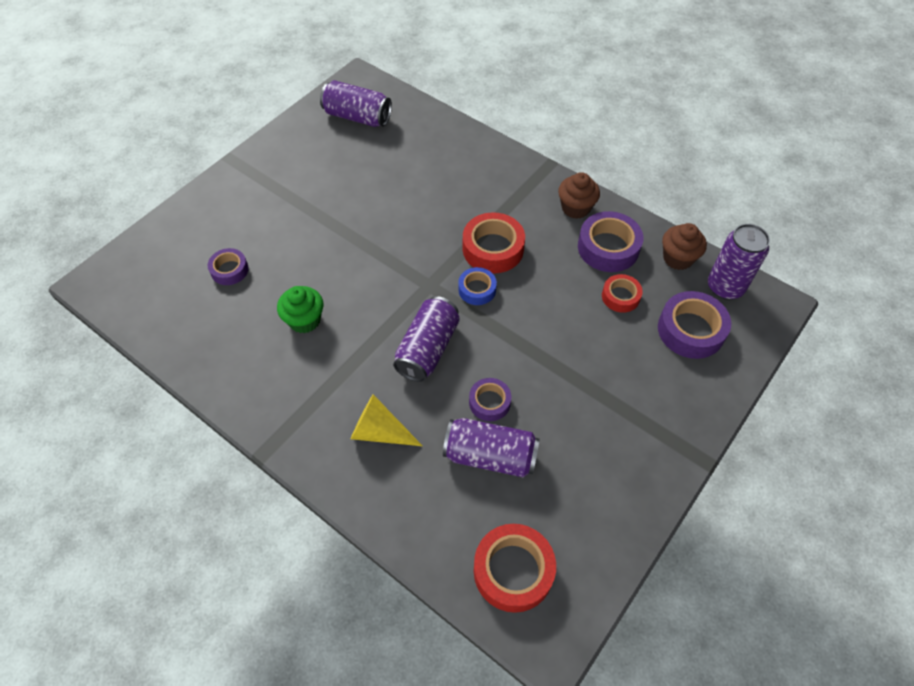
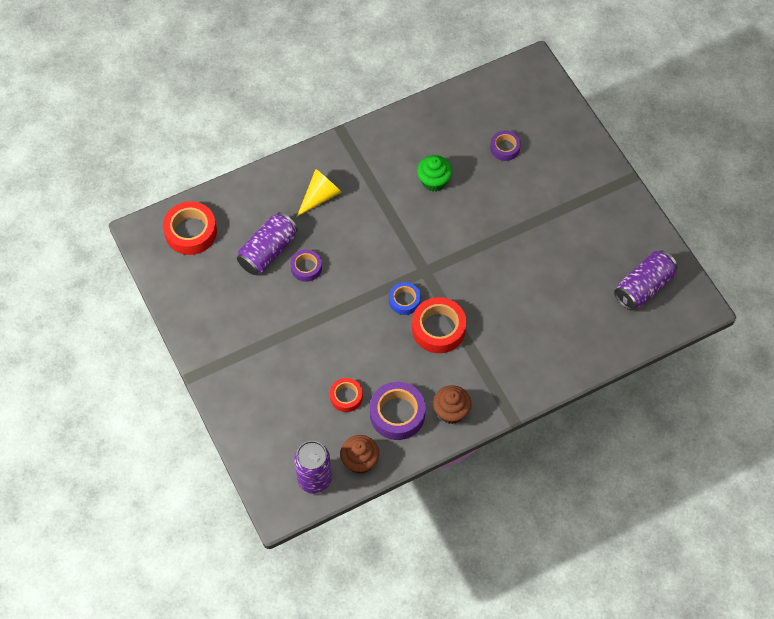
camera: 115 degrees right, 5 degrees up
(428, 349) = (369, 247): purple can -> none
(690, 330) = (291, 429): purple tape -> none

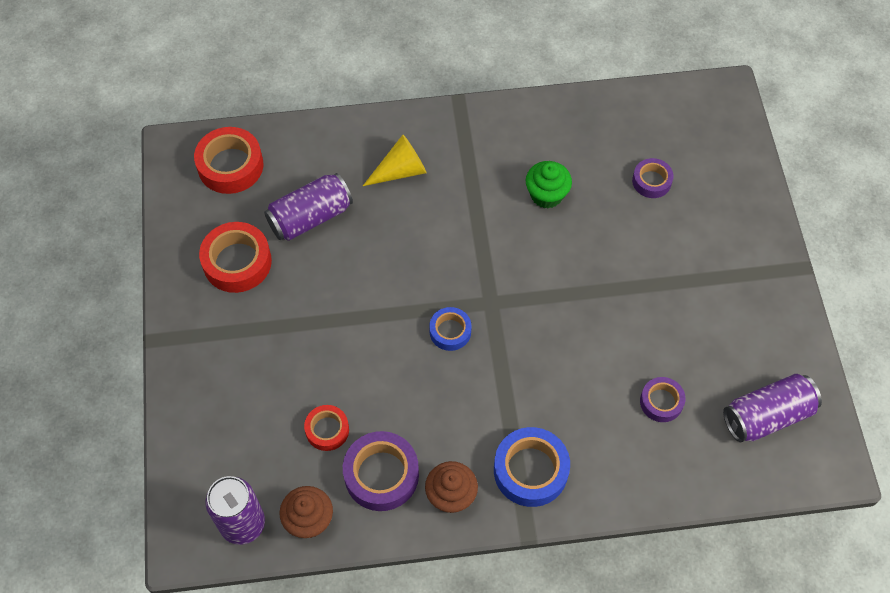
camera: 20 degrees right, 0 degrees up
(306, 267) = (347, 251): purple tape -> purple tape (661, 402)
(438, 329) = (478, 382): red tape -> red tape (237, 262)
(498, 377) = (530, 470): none -> blue tape

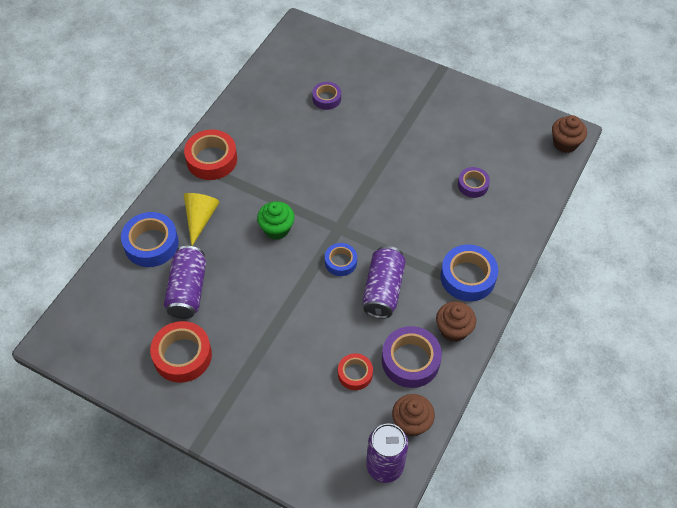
camera: 55 degrees left, 5 degrees down
(230, 166) = (101, 315): red tape -> red tape (211, 159)
(338, 150) = (151, 244): none -> blue tape
(546, 195) = (289, 154): green cupcake -> green cupcake (276, 229)
(767, 416) = (518, 143): purple can -> purple can (383, 290)
(813, 469) = (565, 143): none -> brown cupcake

